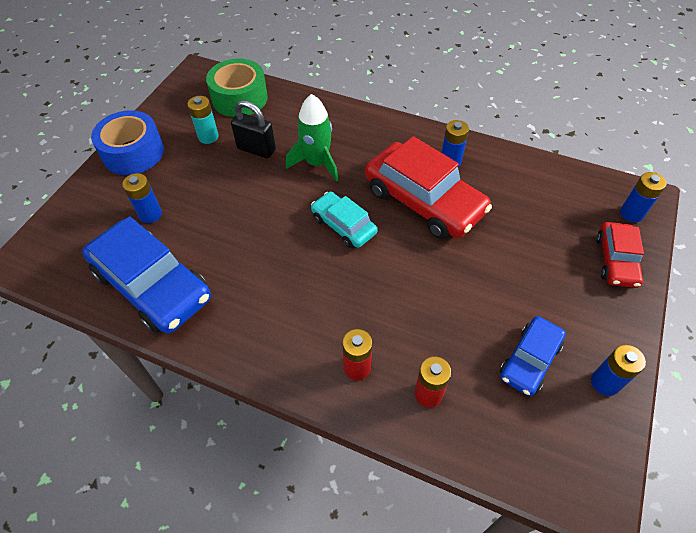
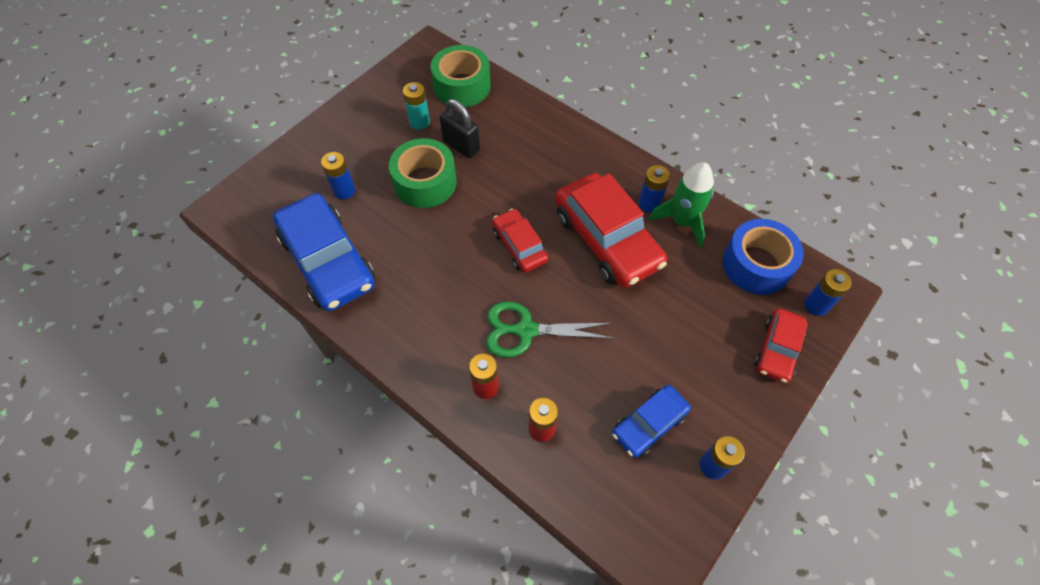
camera: 15 degrees right, 5 degrees up
(133, 153) = (345, 123): blue tape -> blue tape (756, 265)
(231, 189) = (425, 182): none -> green tape
(317, 163) = (515, 174): green rocket -> green rocket (682, 221)
(343, 225) = (519, 246): turquoise car -> red car
(378, 302) = (526, 330): none -> green scissors

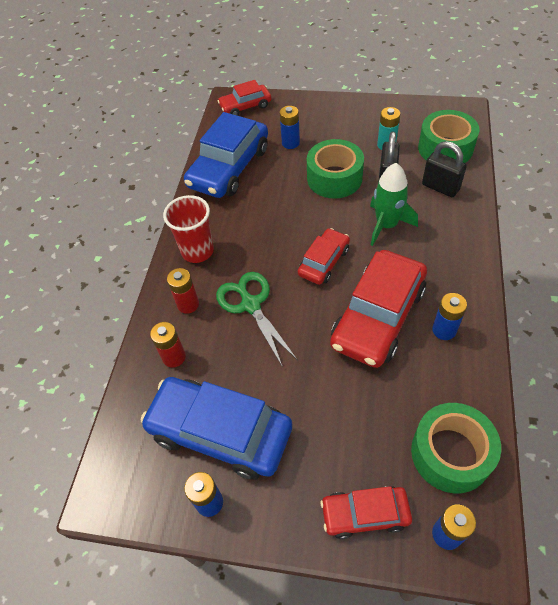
camera: 65 degrees right, 5 degrees down
(247, 200) = (245, 106): none -> red car
(422, 346) = (197, 251): none -> red cup
(503, 117) = (440, 187): none -> black padlock
(649, 424) = (220, 432): blue car -> blue car, size x1.82
(682, 221) = (447, 365): green rocket -> green rocket (386, 225)
(756, 265) = (450, 453): blue tape -> green tape

